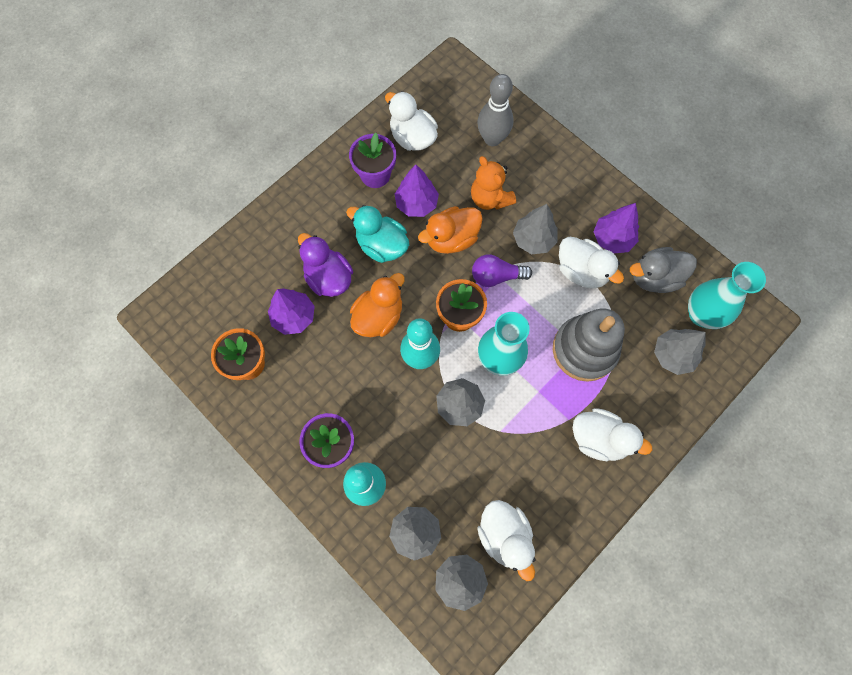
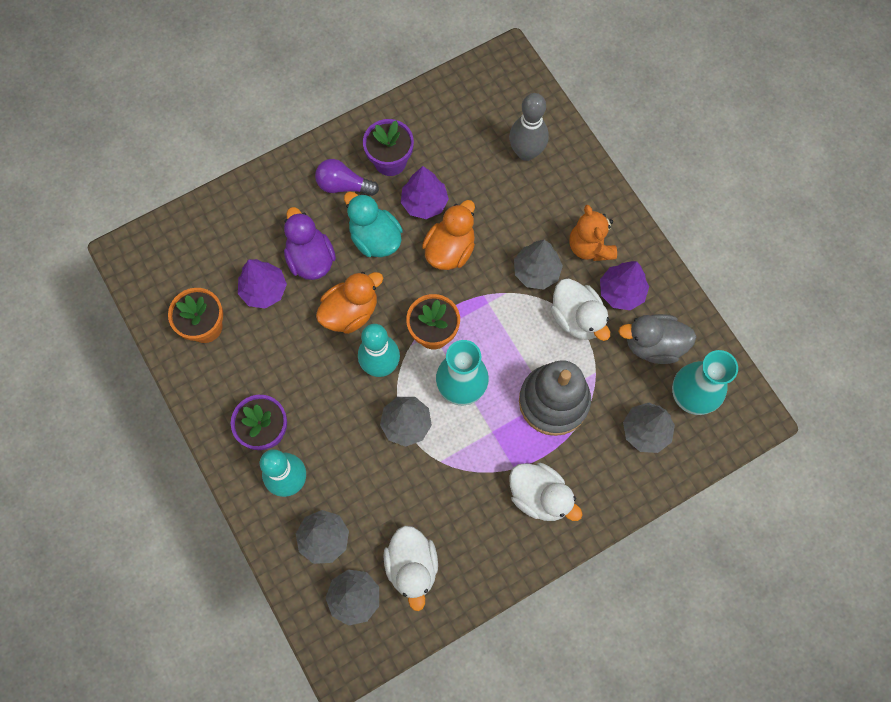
camera: 15 degrees right, 0 degrees up
(412, 138) = (441, 130): white duck -> none
(451, 239) = (450, 249): orange duck -> orange duck turned 135 degrees clockwise
(490, 198) = (503, 216): orange teddy bear -> orange teddy bear (590, 247)
(496, 276) = (485, 301): purple light bulb -> purple light bulb (344, 185)

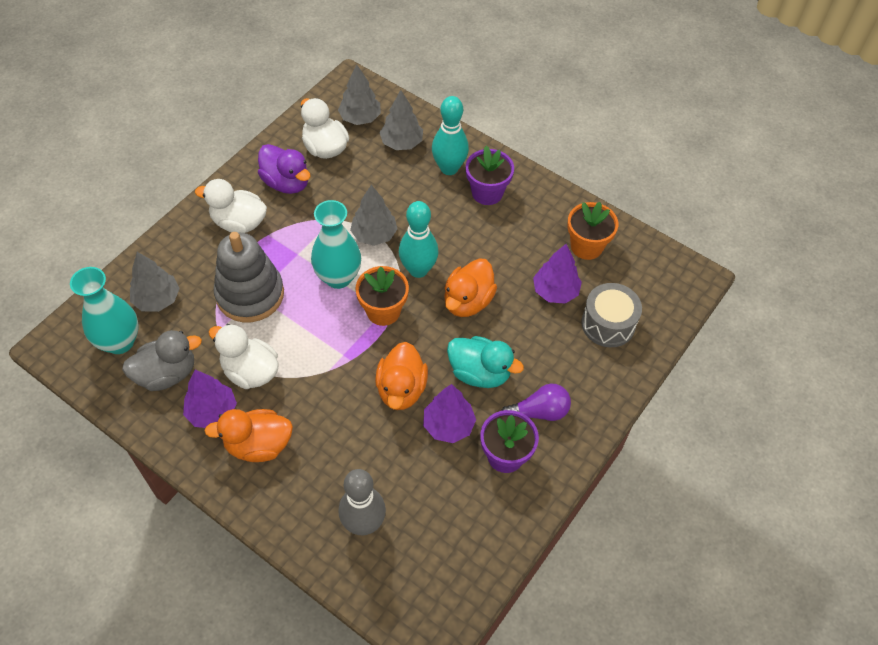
camera: 155 degrees right, 15 degrees down
(236, 239) = (608, 324): none -> grey drum
(310, 259) = (530, 332): purple duck -> purple duck (286, 183)
(536, 272) = (306, 400): grey tree -> none
(590, 247) = (258, 445): orange teddy bear -> orange duck

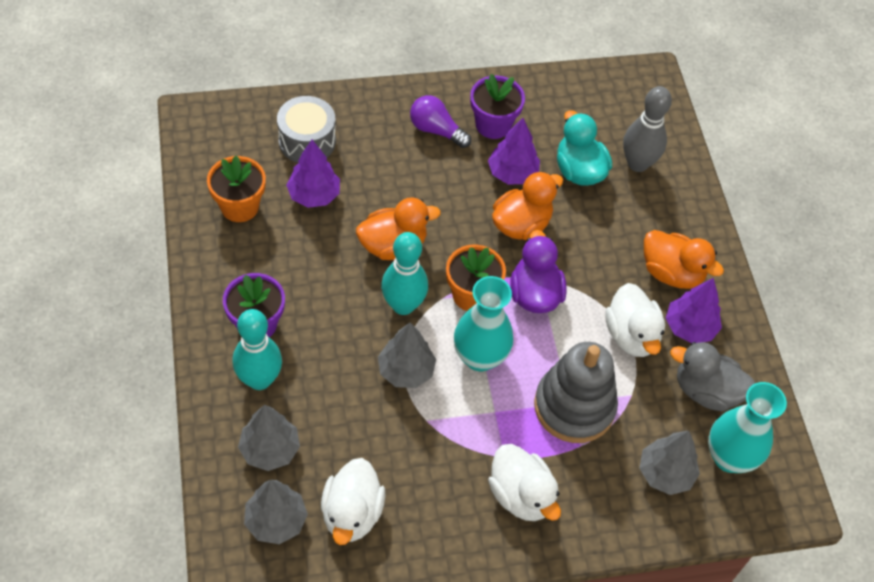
camera: 140 degrees left, 0 degrees up
(286, 183) = (432, 503): purple duck -> purple duck (534, 294)
(480, 373) = (448, 188): turquoise duck -> turquoise duck (579, 170)

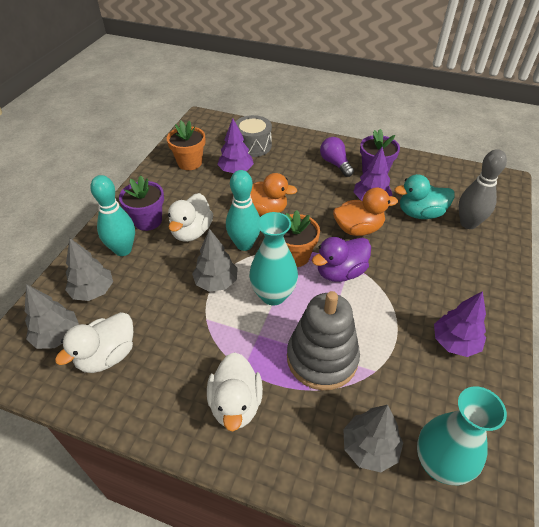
camera: 35 degrees right, 10 degrees down
(534, 294) = (340, 272): purple duck -> purple duck turned 150 degrees counterclockwise
(579, 170) = (420, 213): turquoise duck -> turquoise duck turned 105 degrees counterclockwise
(631, 335) = (400, 328): white duck -> white duck (192, 232)
(671, 273) = (459, 299): orange duck -> none
(706, 391) = (444, 397): grey duck -> none

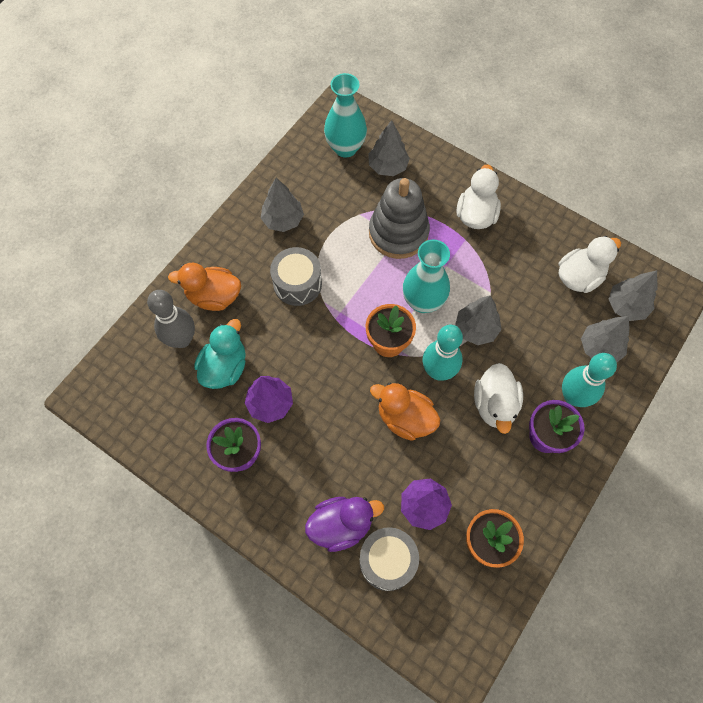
camera: 165 degrees left, 20 degrees up
(192, 232) = (494, 405): white duck -> white duck turned 150 degrees clockwise
(335, 164) = (284, 485): purple light bulb -> none
(340, 272) = (349, 311): purple duck -> purple duck (341, 525)
(358, 229) = (306, 362): orange duck -> orange duck (214, 296)
(400, 284) = (297, 284): none -> grey drum
(420, 213) = (225, 367): turquoise duck -> turquoise duck turned 75 degrees counterclockwise
(454, 342) = (283, 220): purple tree -> grey tree

